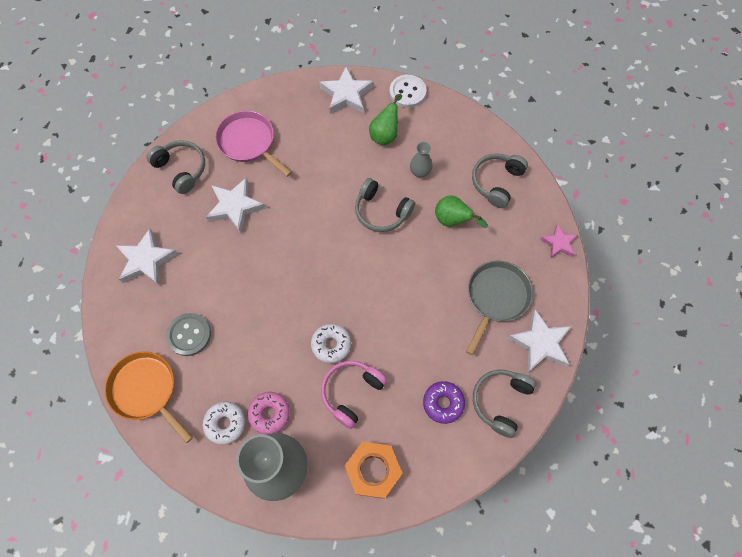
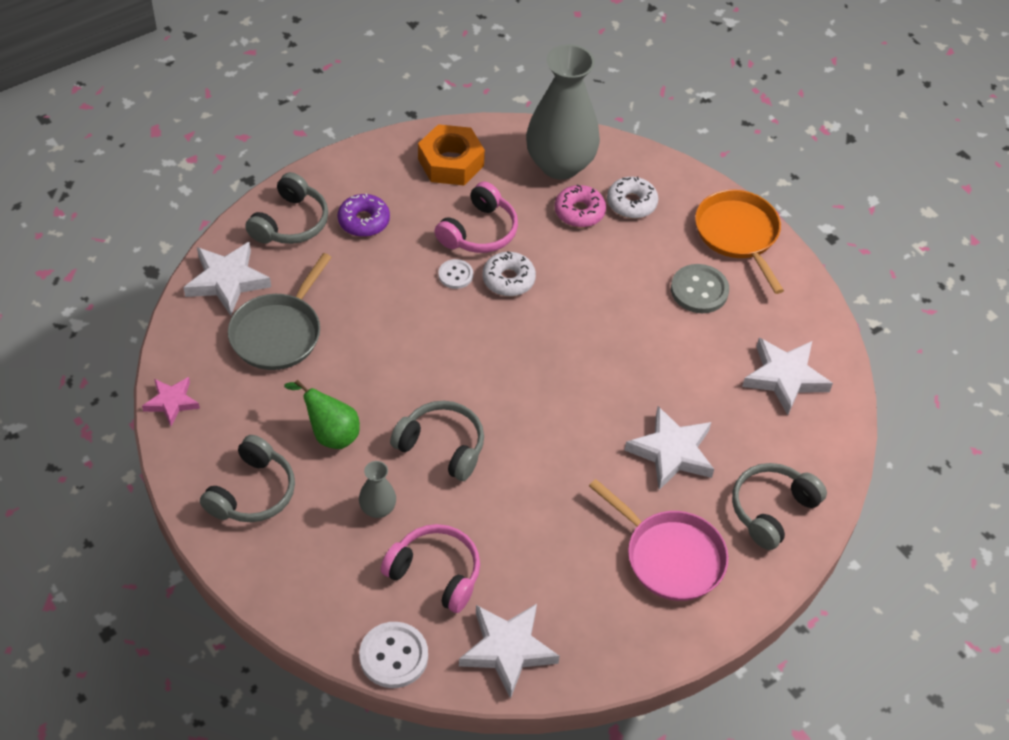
camera: 175 degrees right, 15 degrees down
(146, 390) = (738, 234): orange pan -> orange pan turned 150 degrees counterclockwise
(181, 169) = (772, 510): grey headphones -> grey headphones turned 90 degrees clockwise
(371, 349) = (455, 275): none -> white button
(385, 134) = (435, 573): green pear -> pink headphones

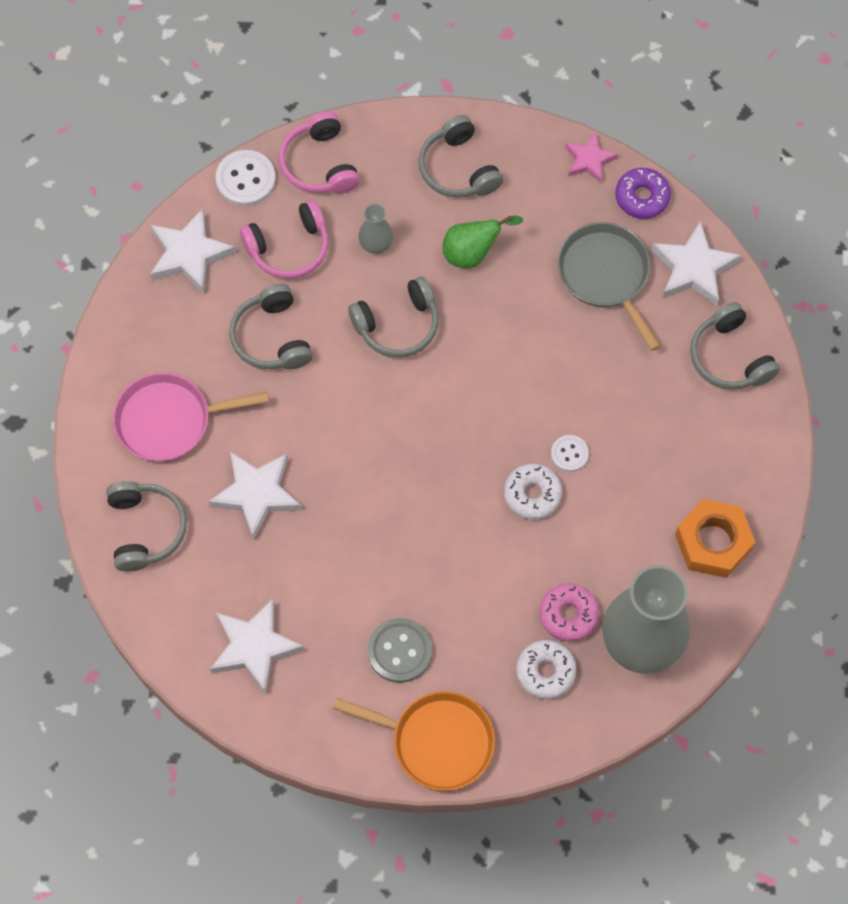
camera: 130 degrees right, 15 degrees up
(364, 221) = (689, 418): purple donut -> purple donut (642, 197)
(479, 231) = (607, 508): pink headphones -> pink headphones (320, 164)
(530, 530) = (272, 337): none -> grey headphones

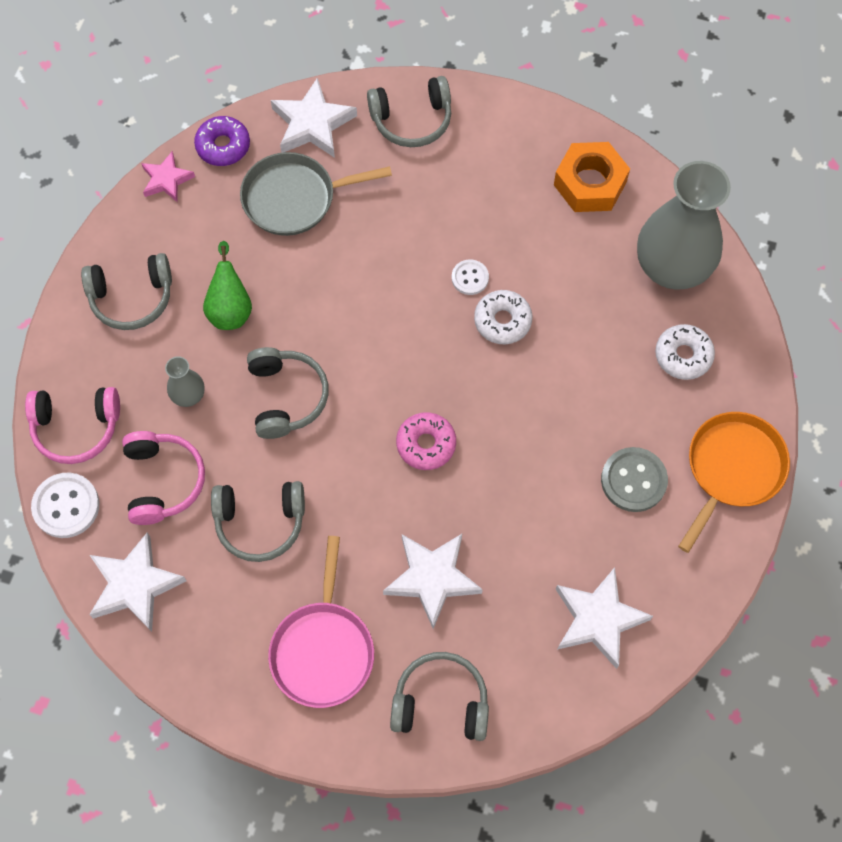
camera: 75 degrees left, 0 degrees up
(568, 615) = (631, 321): pink donut -> pink donut (426, 444)

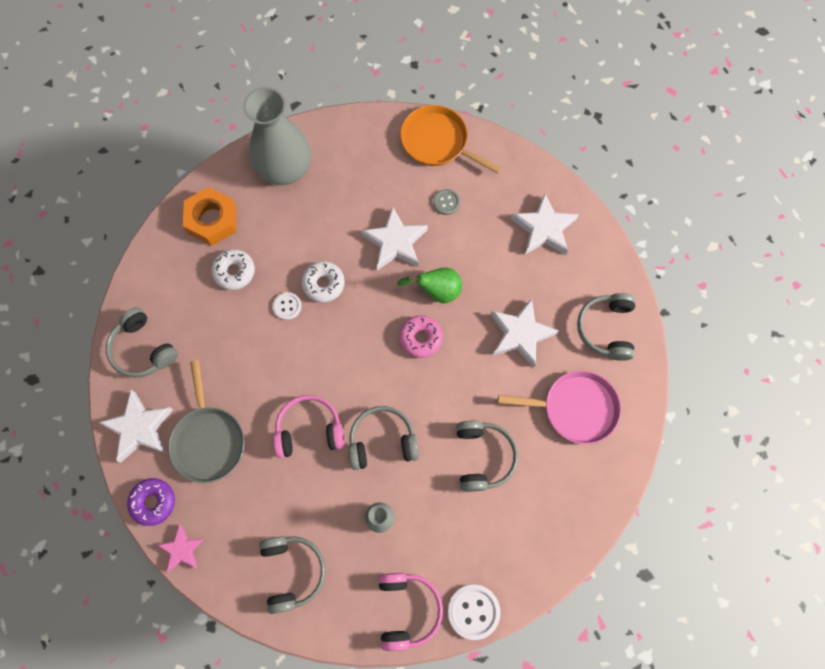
camera: 90 degrees left, 5 degrees up
(135, 585) = (534, 550): white star -> white star (395, 242)
(162, 481) = (451, 534): pink headphones -> pink headphones (309, 430)
(230, 308) = (305, 488): green pear -> green pear (437, 291)
(412, 119) = (143, 349): grey headphones -> grey headphones turned 150 degrees clockwise
(633, 480) = (446, 202): grey button -> grey button, size x0.60
(683, 355) = (354, 166): white donut -> white donut (234, 272)

